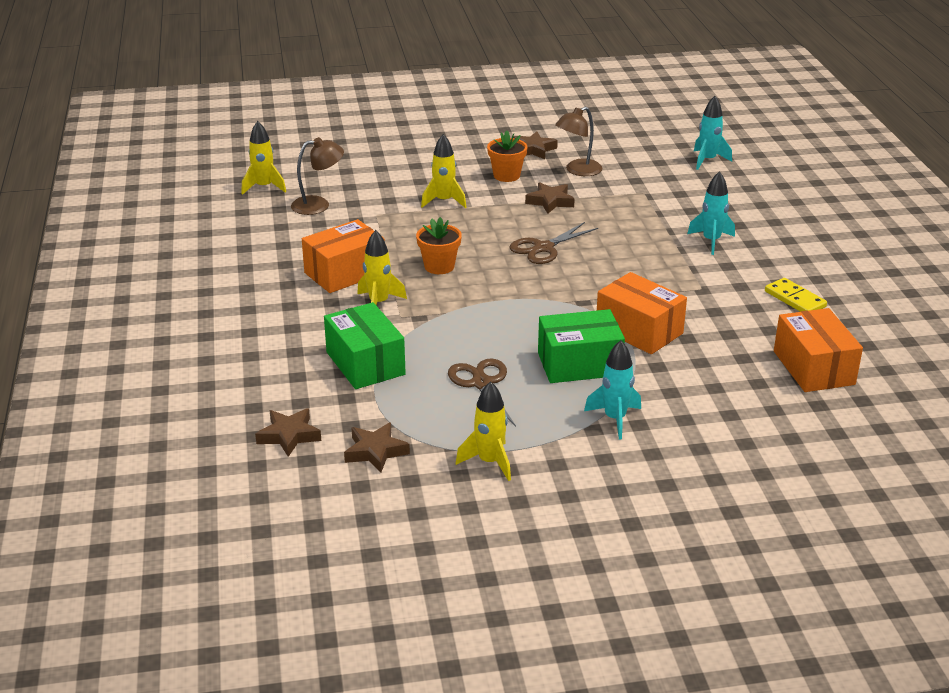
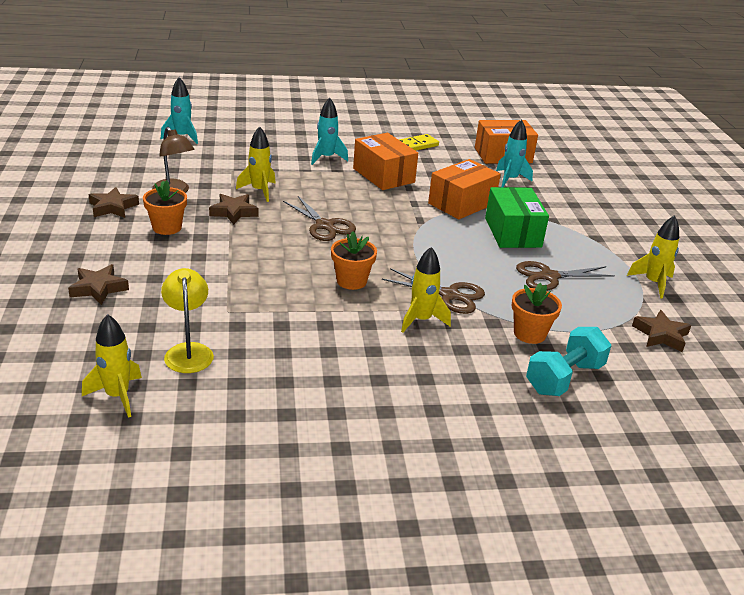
camera: 90 degrees left, 0 degrees up
(289, 436) = (656, 382): brown star -> brown star (98, 288)
(293, 379) = (564, 378): none -> turquoise dumbbell
(318, 205) = (188, 351): brown lamp -> yellow lamp
(345, 273) = (358, 338): orange box -> orange box (383, 175)
(365, 363) = (529, 334): green box -> orange flower pot
(426, 319) = (449, 295): none -> brown scissors
(444, 201) = (211, 267): yellow rocket -> yellow rocket (259, 191)
(615, 419) = (581, 228): turquoise rocket -> turquoise rocket (510, 179)

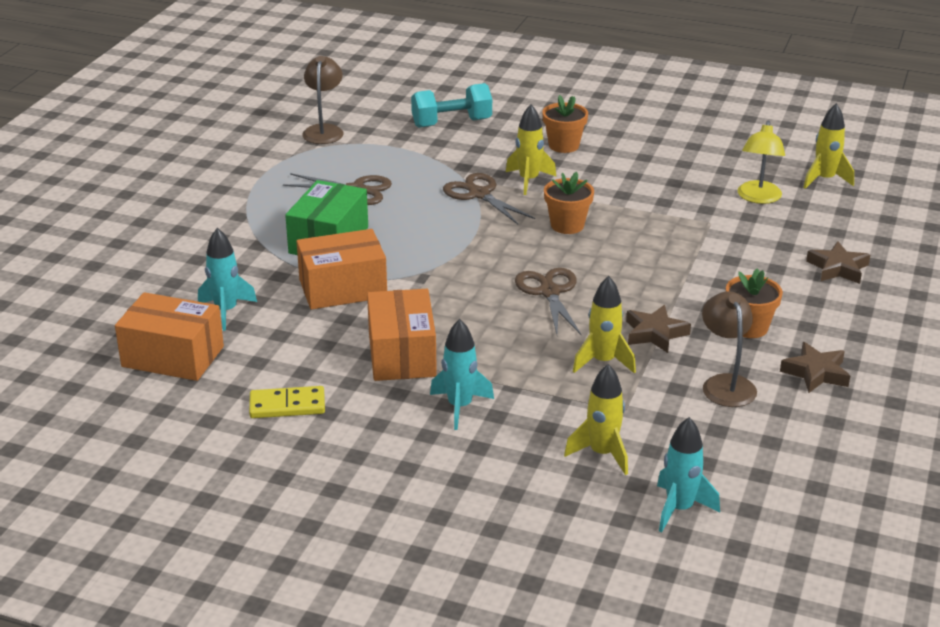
camera: 150 degrees left, 0 degrees up
(529, 334) = (440, 153): orange flower pot -> orange flower pot (564, 145)
(653, 283) = (258, 165): yellow rocket -> yellow rocket (602, 454)
(661, 335) = (324, 130): brown star -> brown lamp

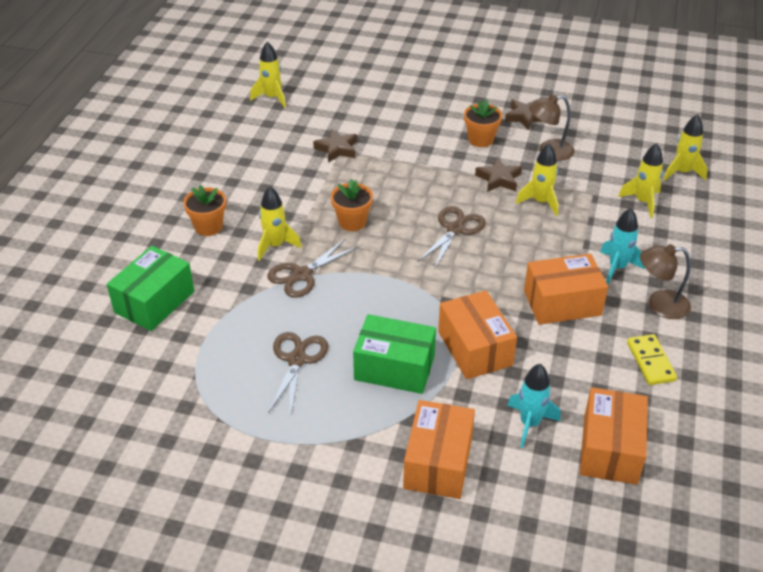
camera: 95 degrees left, 10 degrees up
(199, 256) = (438, 462): none -> orange box
(324, 130) = (162, 400): brown lamp -> brown lamp (659, 305)
(451, 123) = (154, 302): turquoise dumbbell -> green box
(549, 292) = (455, 229): brown scissors -> brown scissors turned 135 degrees clockwise
(679, 509) = (682, 172): turquoise rocket -> yellow rocket
(758, 198) = (301, 128): yellow lamp -> none
(838, 268) = (398, 101): brown star -> brown star (337, 149)

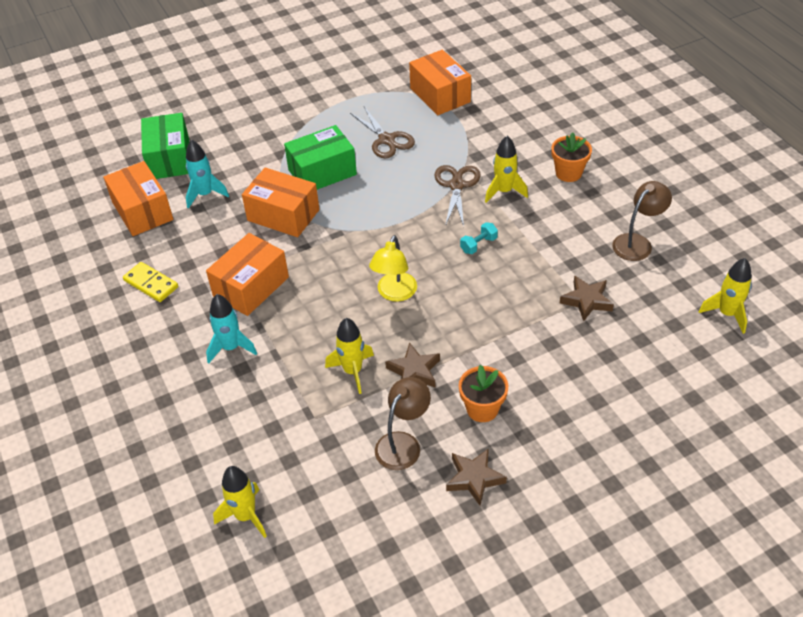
camera: 140 degrees right, 5 degrees up
(154, 302) = (518, 113): green box -> green box (170, 159)
(352, 222) = (478, 245): orange flower pot -> turquoise dumbbell
(438, 462) = (241, 144): orange box -> orange box (440, 95)
(455, 229) = (394, 293): brown scissors -> yellow lamp
(642, 202) = (259, 441): yellow rocket -> none
(659, 305) = (172, 335): brown lamp -> brown lamp (637, 242)

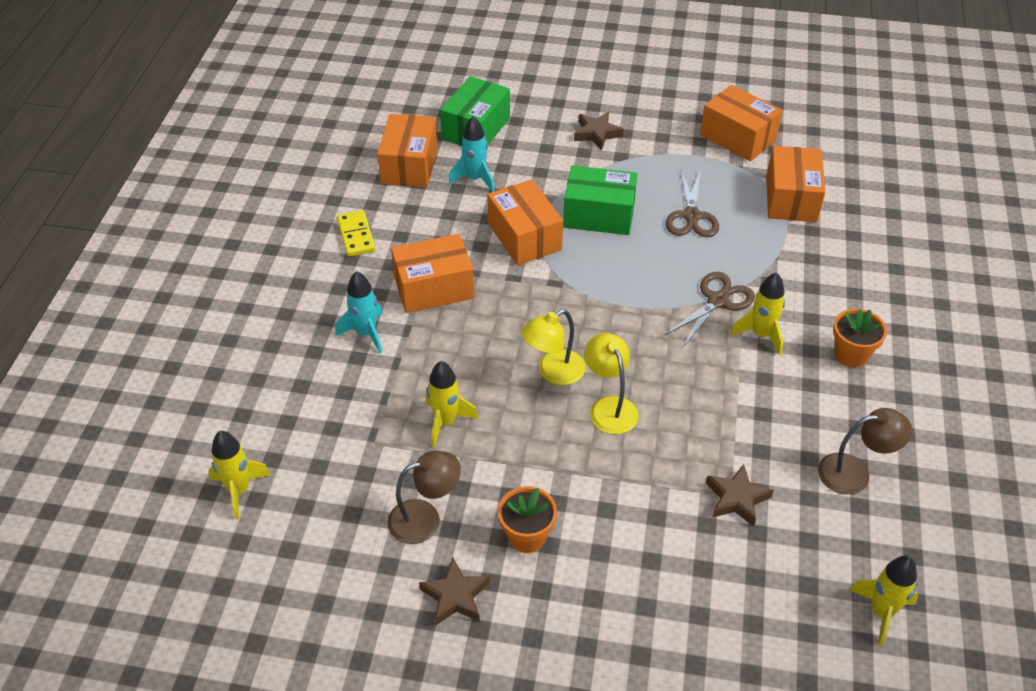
camera: 35 degrees right, 0 degrees up
(367, 72) = (737, 137): none -> orange box
(414, 371) = (500, 458): brown star -> brown star (597, 134)
(454, 293) = (609, 407): none -> yellow lamp
(478, 245) = (681, 374): turquoise dumbbell -> none

